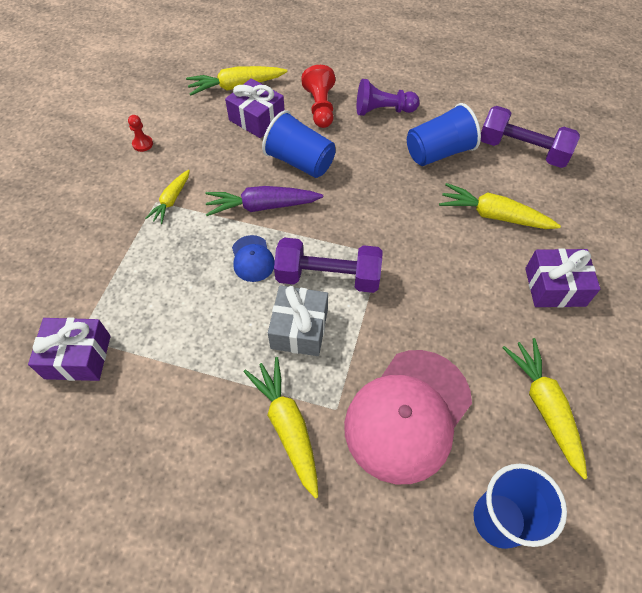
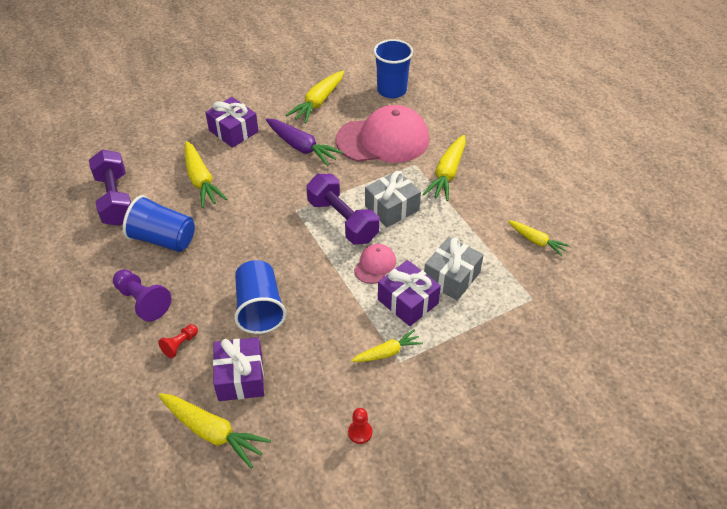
camera: 135 degrees left, 10 degrees down
(78, 356) = (540, 286): purple gift -> purple gift (408, 301)
(115, 411) = (536, 241): none -> yellow carrot
(173, 300) = (451, 277): none -> grey gift
(252, 258) = (375, 265): blue cap -> pink cap
(262, 206) = (328, 295): purple carrot -> purple carrot (301, 147)
(320, 107) = (180, 345): red pawn -> red pawn, size x0.57

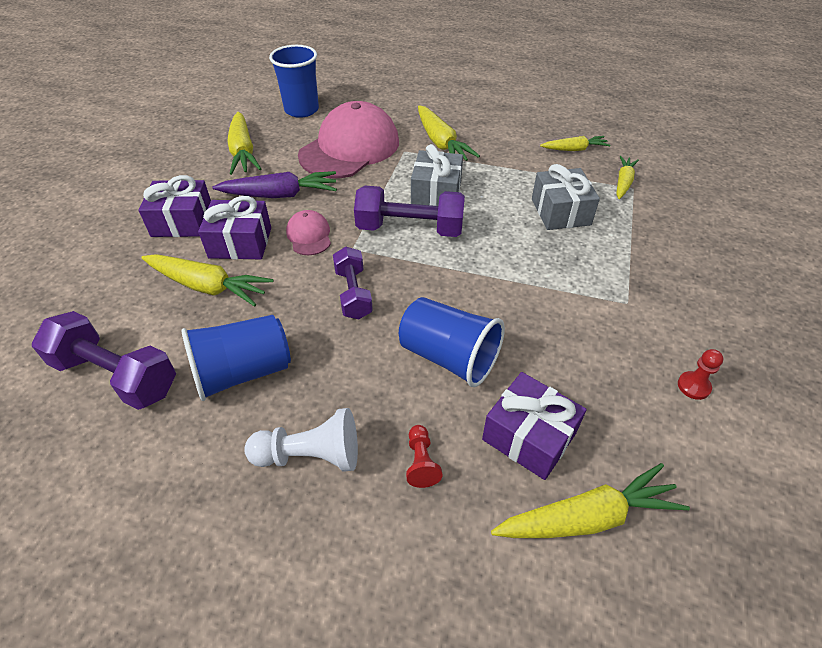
camera: 45 degrees left, 0 degrees up
(142, 301) = (310, 455): purple pawn -> white pawn
(261, 237) = (353, 293): none -> purple dumbbell
(375, 265) = (491, 244): pink cap -> pink cap (309, 235)
(387, 352) = (608, 303): yellow carrot -> yellow carrot (623, 182)
(408, 301) = (559, 253): purple gift -> purple gift (240, 243)

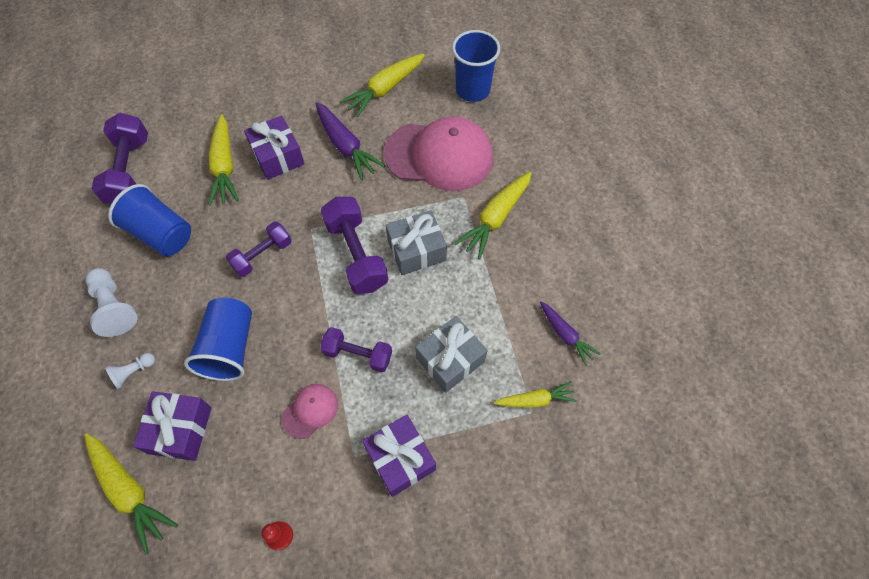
camera: 60 degrees right, 15 degrees up
(182, 221) = (280, 109): purple gift -> purple gift (400, 459)
(309, 235) = (309, 193): pink cap -> pink cap (310, 411)
(421, 462) = (133, 372): red pawn -> white pawn
(520, 264) = (358, 354): none -> purple dumbbell
(574, 149) = (565, 335): yellow carrot -> purple carrot

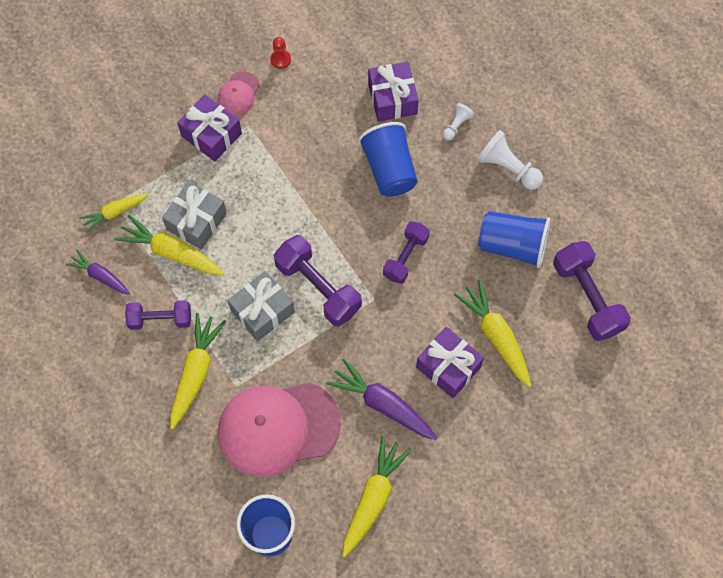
camera: 160 degrees right, 5 degrees up
(129, 491) = (405, 50): yellow carrot -> yellow carrot (172, 252)
(310, 411) = (297, 144): pink cap -> pink cap (238, 93)
(358, 354) = (277, 199): purple dumbbell -> purple dumbbell (160, 319)

